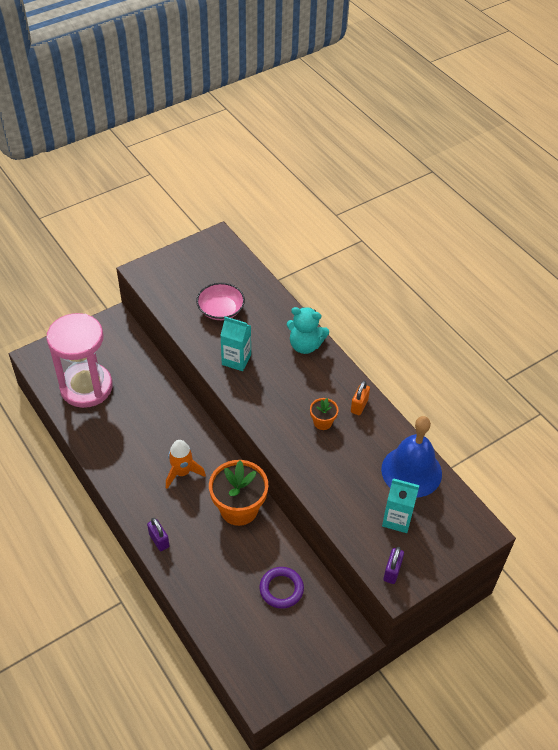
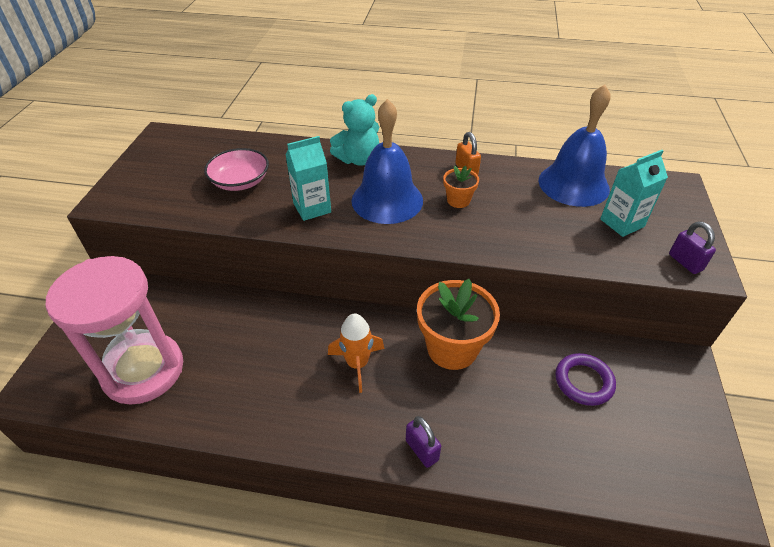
camera: 45 degrees left, 5 degrees down
(159, 540) = (422, 450): purple padlock -> purple padlock turned 45 degrees clockwise
(283, 388) = (387, 200): none -> blue bell

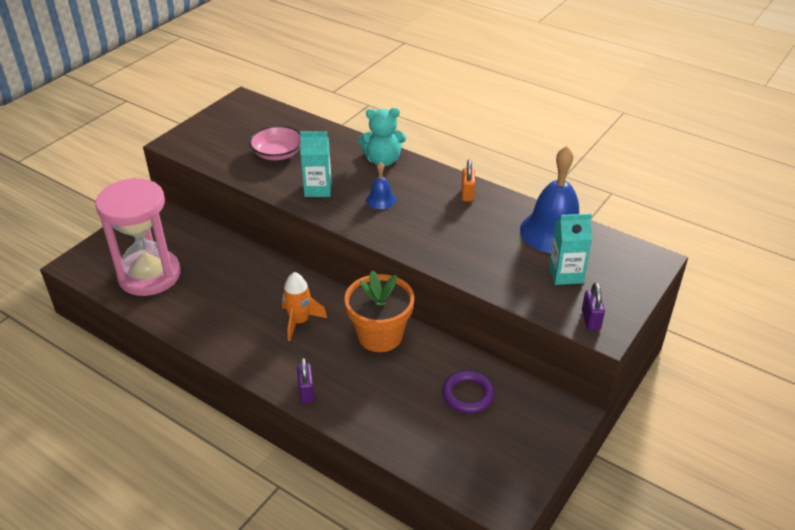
camera: 25 degrees right, 5 degrees down
(387, 200) = (381, 199): blue bell -> blue bell, size x0.47
(458, 200) = (439, 216): orange flower pot -> none

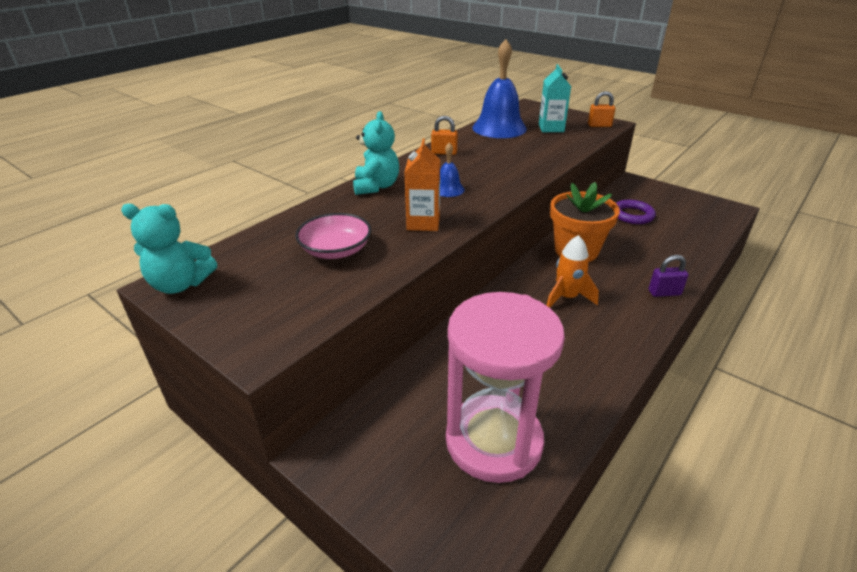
camera: 85 degrees left, 5 degrees down
(241, 104) = (180, 284): none -> turquoise teddy bear
(318, 189) = (423, 223): turquoise carton -> orange carton
(590, 320) = (599, 125): purple padlock -> orange padlock

